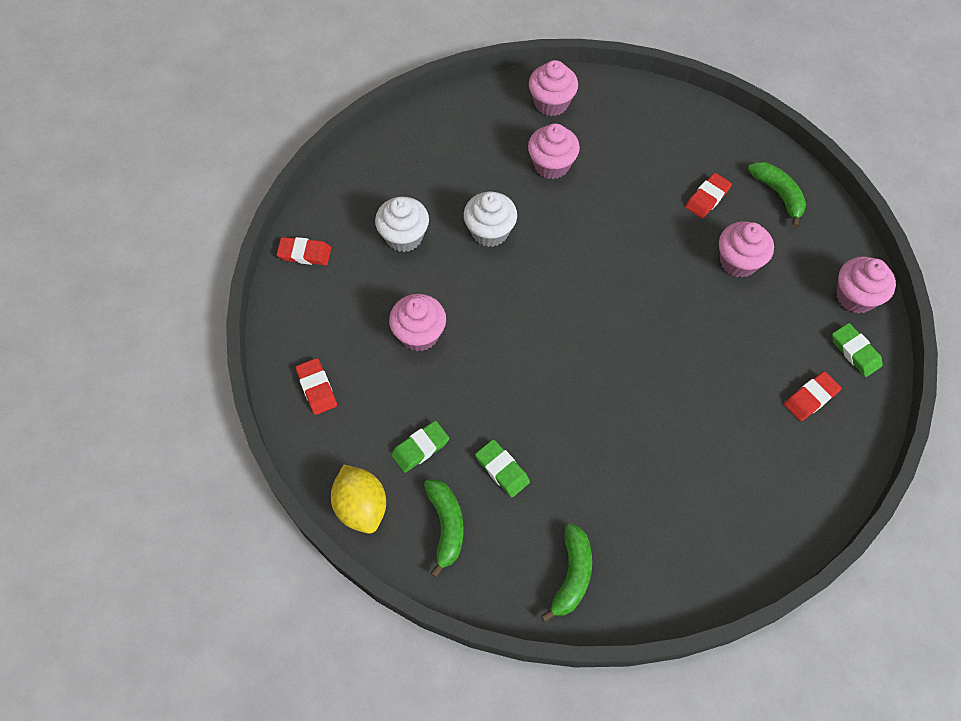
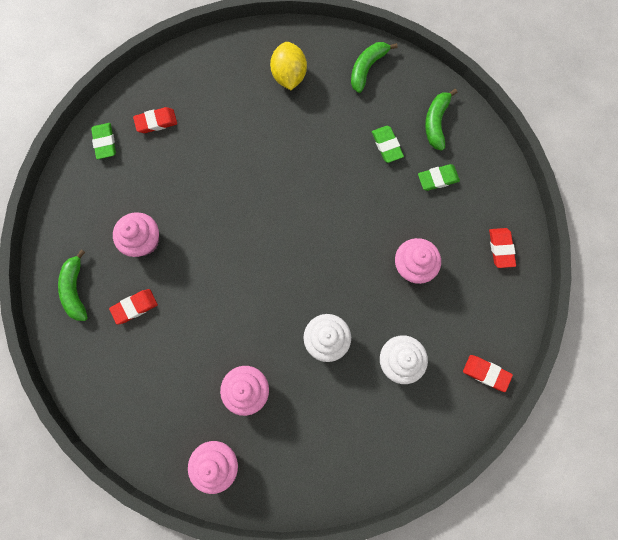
camera: 160 degrees left, 15 degrees up
(361, 506) = (488, 153): yellow lemon -> yellow lemon (289, 76)
(855, 297) = (76, 182): pink cupcake -> none

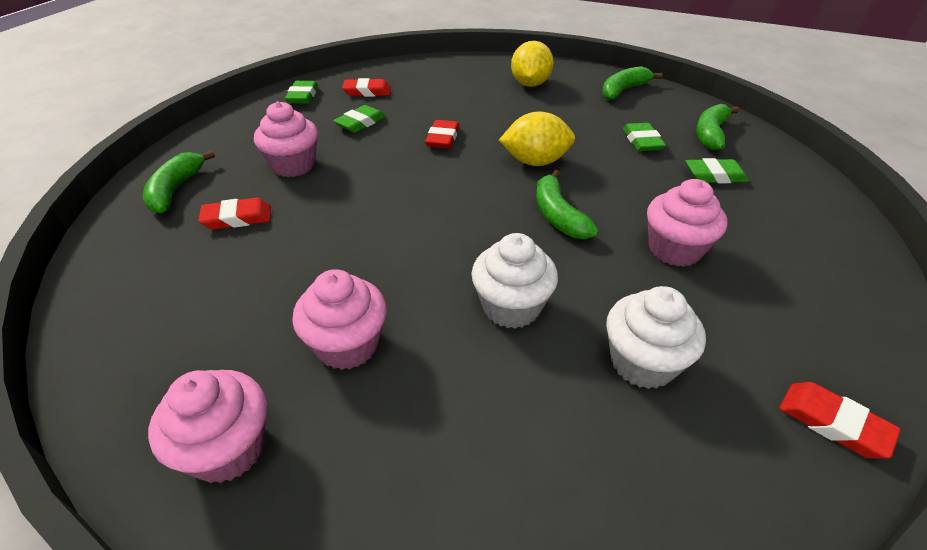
camera: 15 degrees right, 35 degrees down
(169, 172) = (360, 123): none -> green eraser
(314, 192) = (535, 162): none -> yellow lemon
(339, 250) = (558, 215): none -> green banana
(500, 248) = (828, 256): red eraser -> red eraser (442, 138)

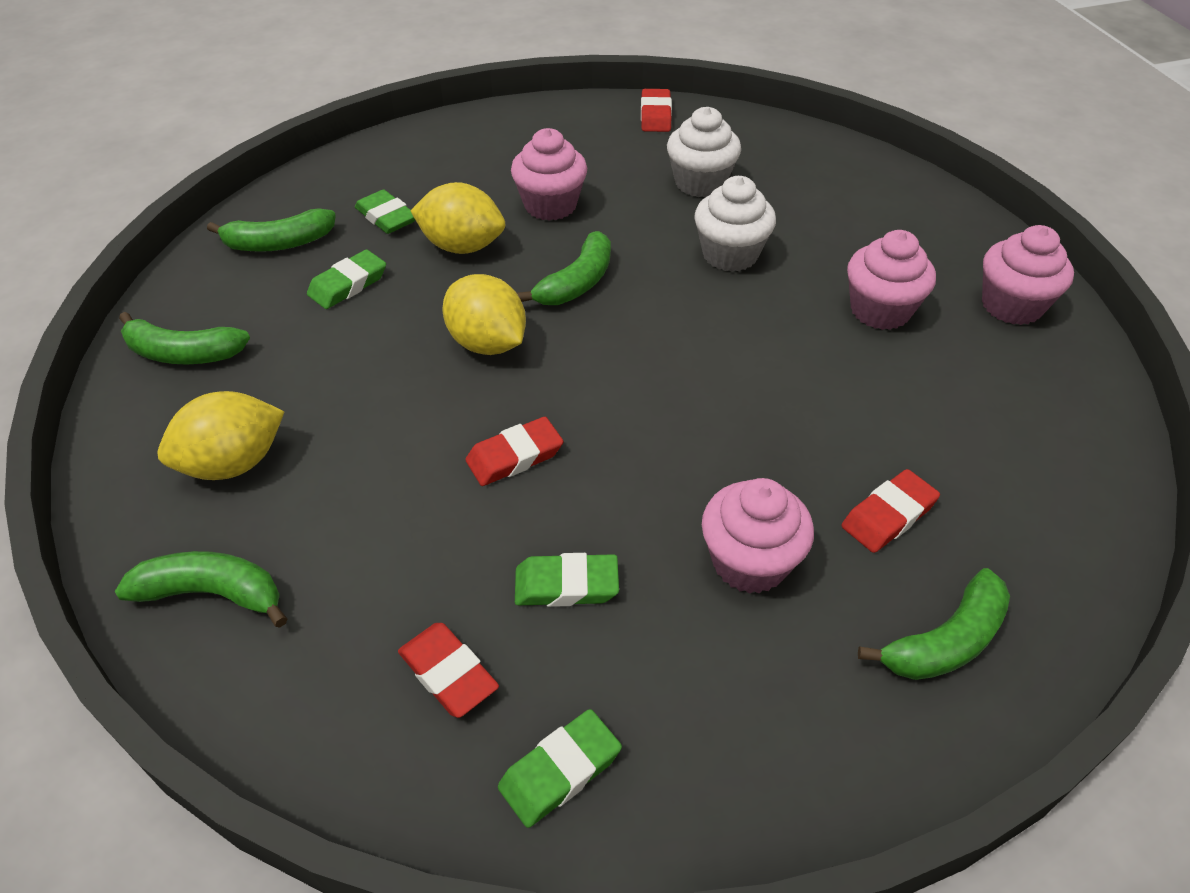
camera: 130 degrees left, 5 degrees up
(237, 218) = (888, 515): red eraser -> red eraser turned 75 degrees counterclockwise
(467, 68) = (212, 593): none -> green banana
(648, 190) = (462, 246): none -> yellow lemon

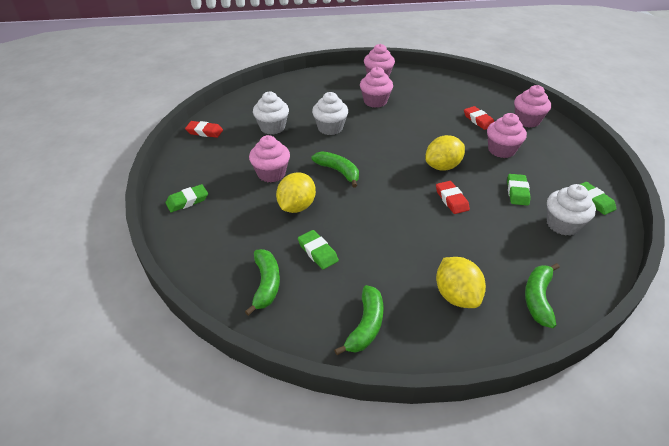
camera: 80 degrees left, 5 degrees down
(386, 217) = (257, 235): green eraser -> green eraser (187, 201)
(448, 673) = (562, 224): red eraser -> white cupcake
(487, 343) = (377, 203): yellow lemon -> yellow lemon (442, 166)
(946, 641) = (527, 121): green banana -> pink cupcake

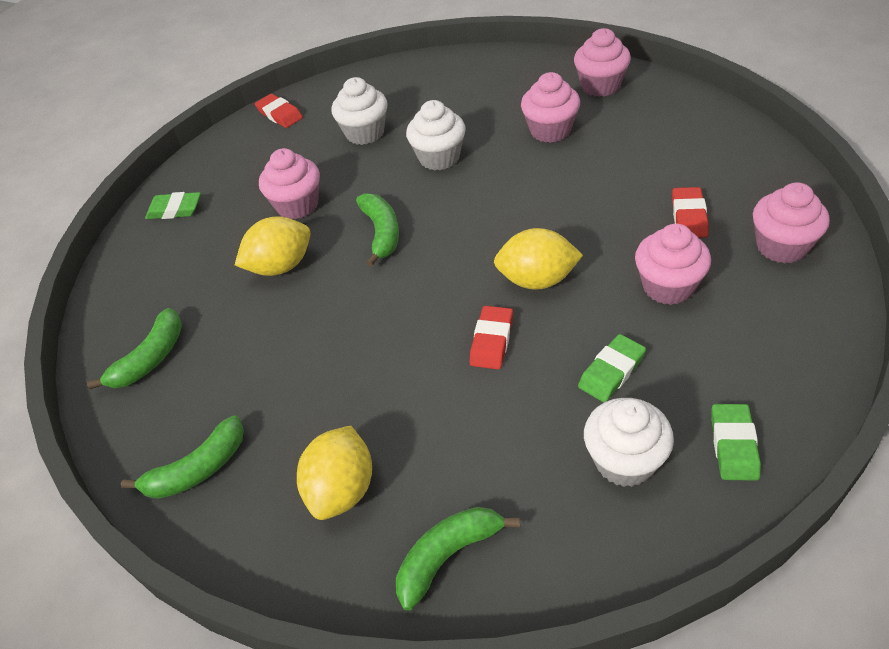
camera: 40 degrees right, 5 degrees up
(318, 252) = (243, 342): green eraser -> none

